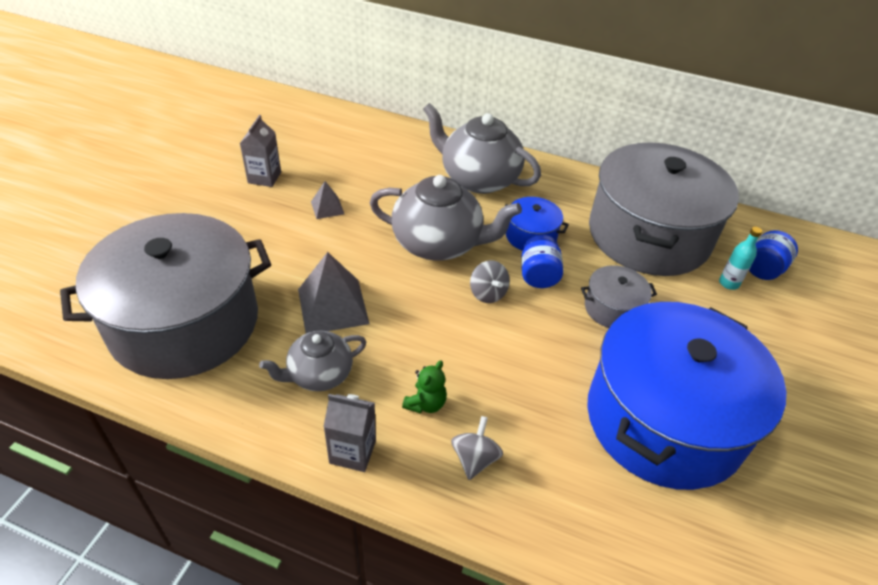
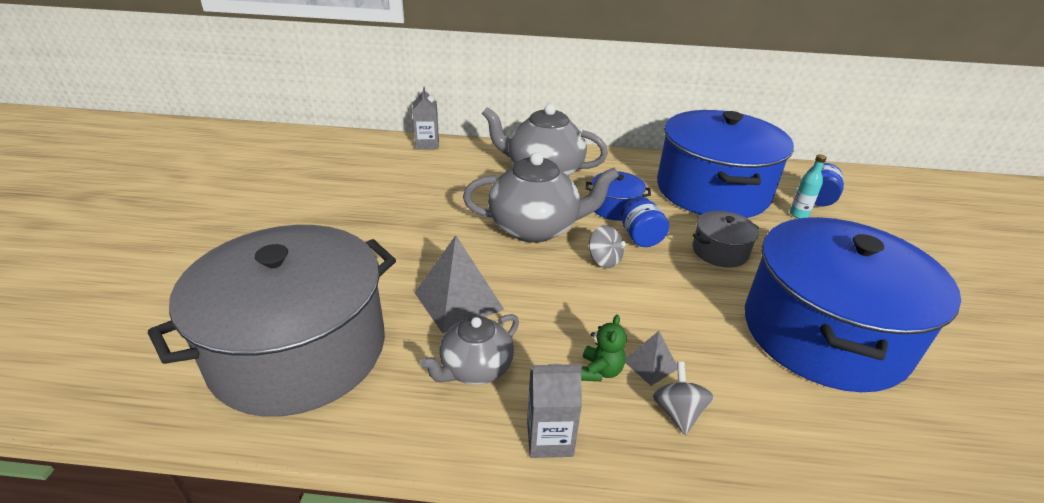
camera: 15 degrees left, 10 degrees down
(264, 177) = (335, 201): grey carton -> grey carton (427, 144)
(327, 207) = (411, 216): grey pyramid -> grey pyramid (650, 364)
(648, 235) = (712, 190): grey pot -> blue pot

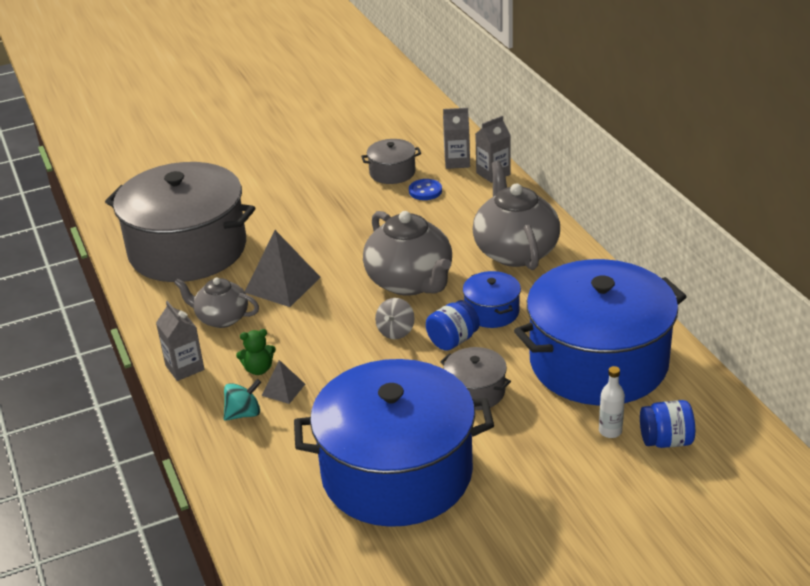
camera: 65 degrees right, 0 degrees up
(356, 180) = (392, 172): none -> grey pot
(388, 151) = (457, 162): none -> grey carton
(408, 176) = (425, 191): none -> blue button
(678, 412) = (244, 413): grey spinning top -> turquoise spinning top
(799, 214) = (610, 431): turquoise bottle -> white bottle

